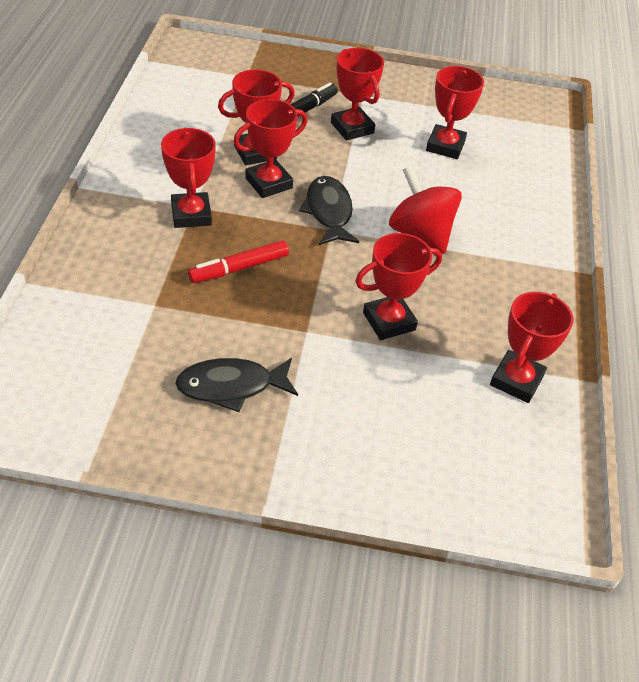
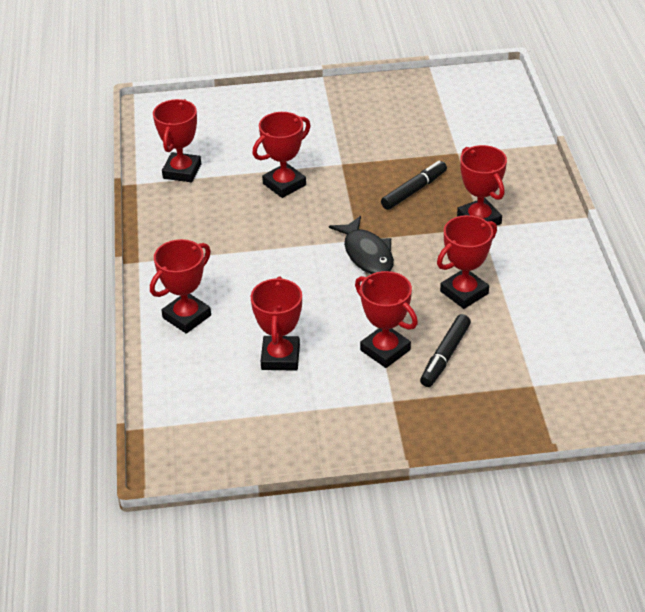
camera: 170 degrees right, 5 degrees down
(231, 386) = (374, 122): black fish -> none
(239, 268) = (414, 190): red marker -> black marker
(269, 183) = (433, 265): red trophy -> red trophy (186, 316)
(420, 234) = (280, 256): red spinning top -> none

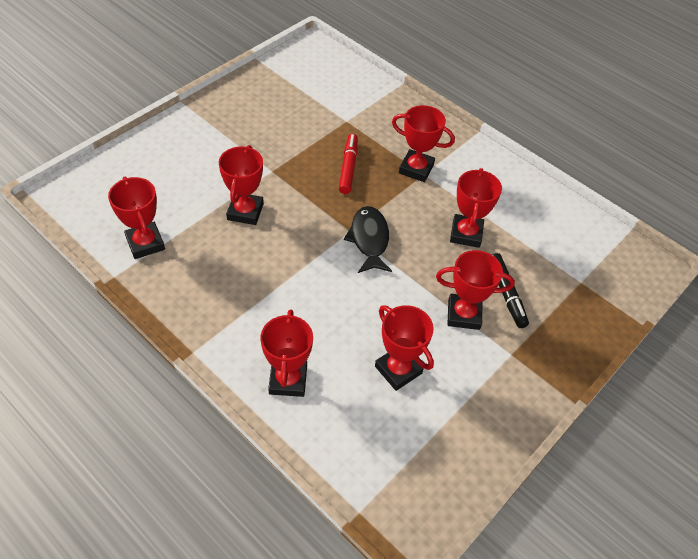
camera: 45 degrees left, 10 degrees up
(367, 254) = (369, 239): black fish -> black fish turned 120 degrees counterclockwise
(414, 190) = (348, 167): black marker -> red marker

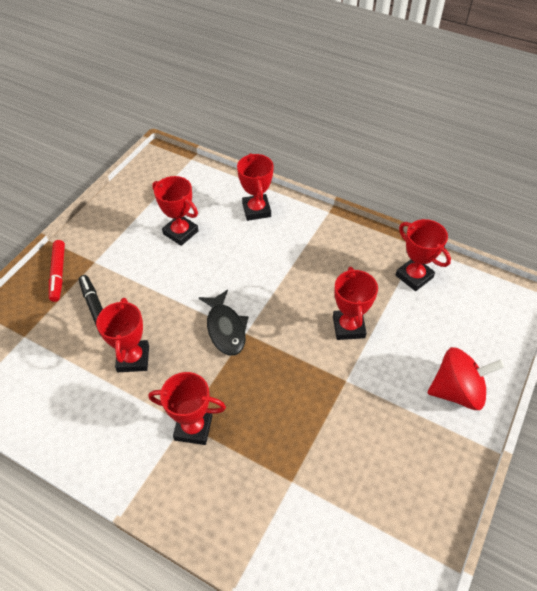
camera: 170 degrees right, 0 degrees up
(181, 142) = (457, 391): none -> red spinning top
(348, 167) = (268, 408): red marker -> red marker (58, 274)
(463, 314) = (133, 282): red trophy -> none

